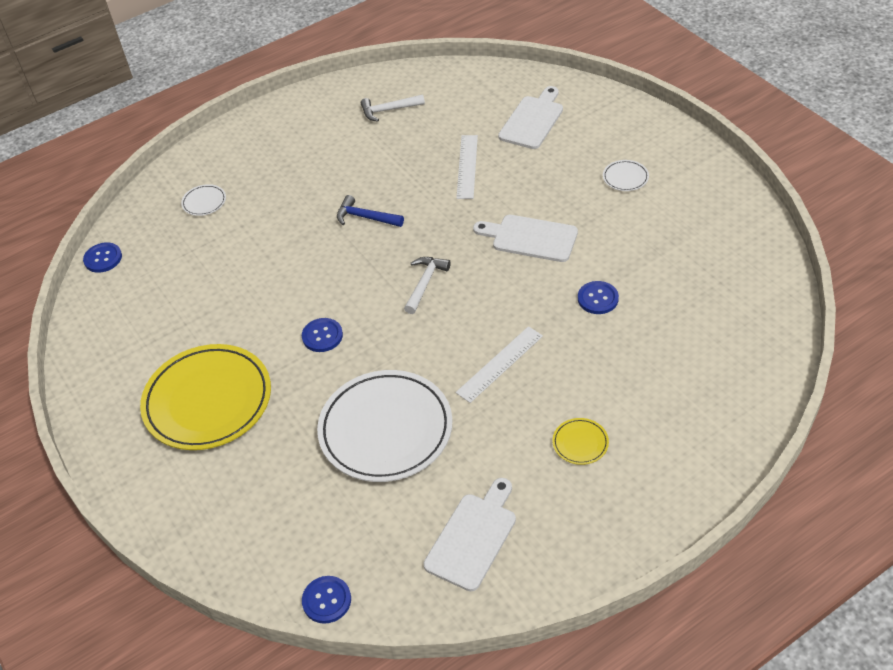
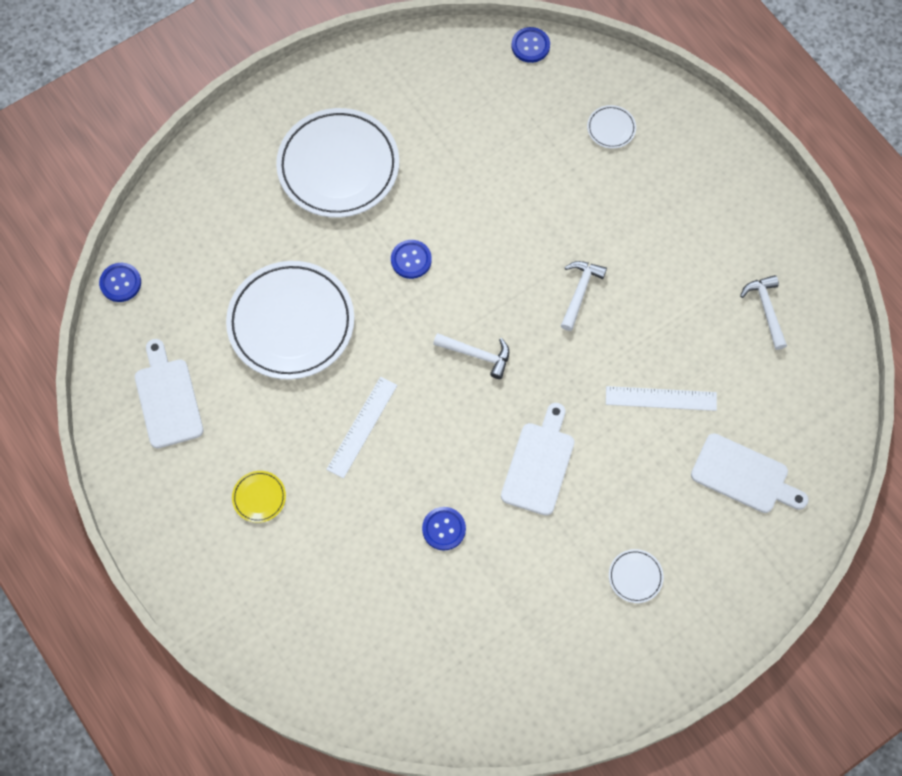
camera: 85 degrees right, 20 degrees up
(208, 401) = (338, 166): yellow plate -> white plate
(365, 217) = (580, 292): blue hammer -> white hammer
(473, 537) = (167, 399): white cutting board -> white cutting board turned 135 degrees counterclockwise
(500, 364) = (362, 427): white ruler -> white ruler turned 75 degrees clockwise

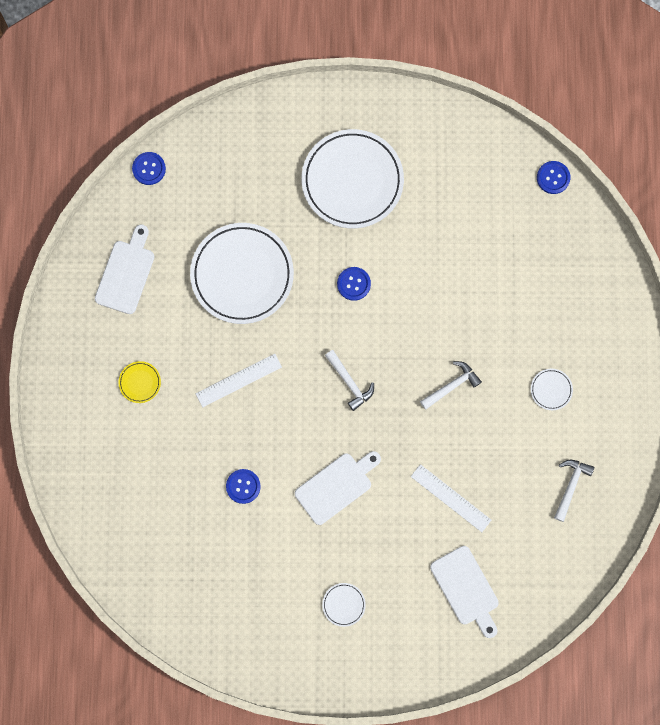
camera: 35 degrees right, 10 degrees up
(611, 128) = (563, 280): white plate -> white plate (551, 389)

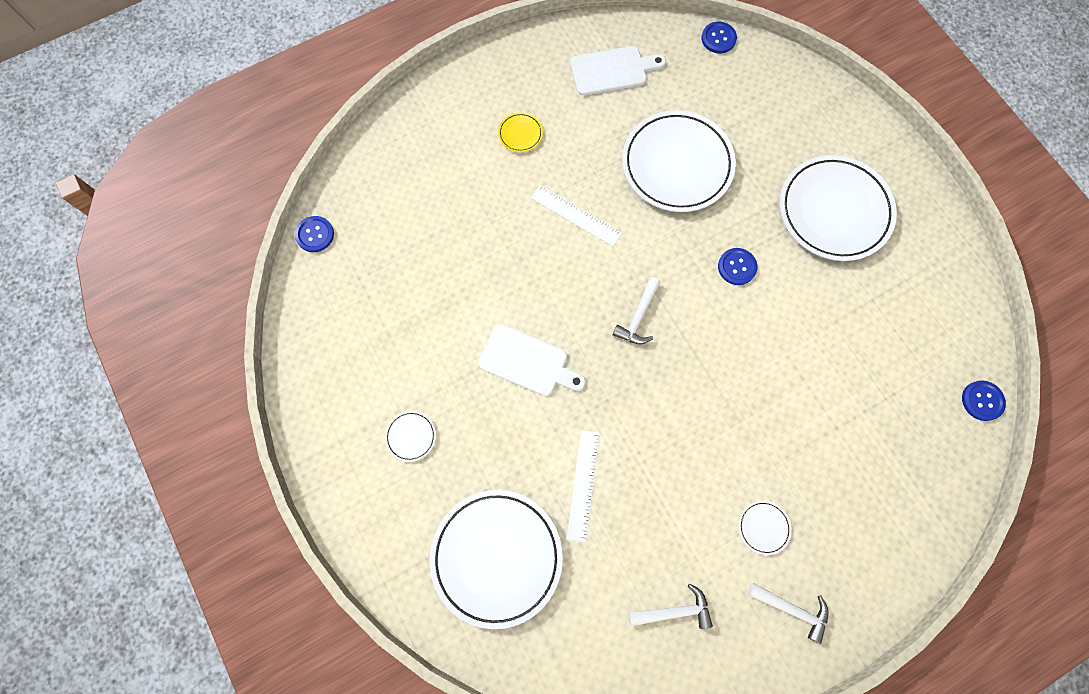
camera: 60 degrees right, 5 degrees down
(243, 486) = (476, 275): blue button -> blue button (315, 234)
(452, 386) = (699, 419): white hammer -> white hammer (792, 609)
(466, 589) = (496, 557): white cutting board -> white plate

